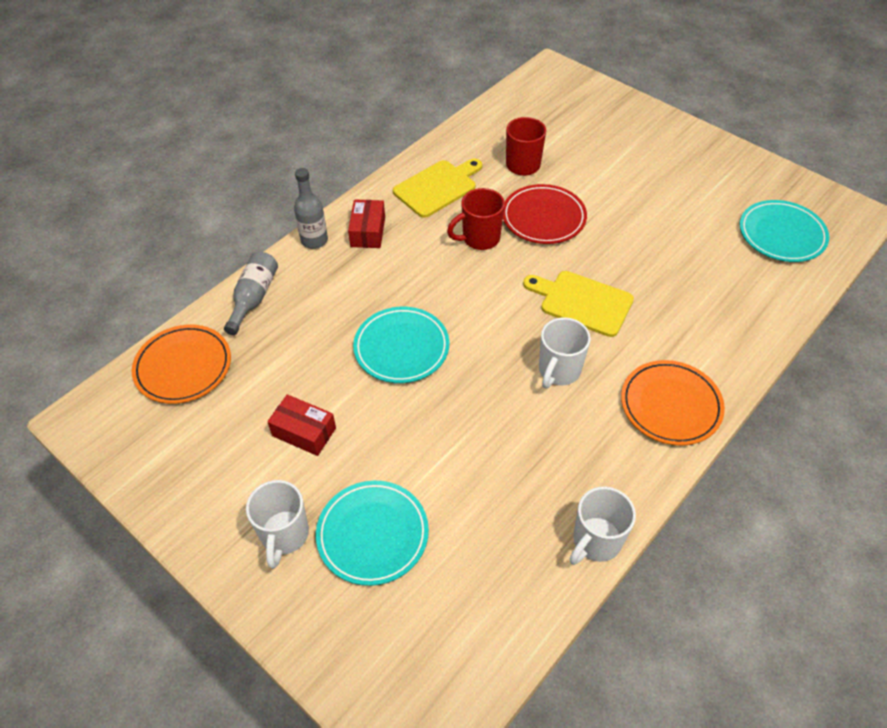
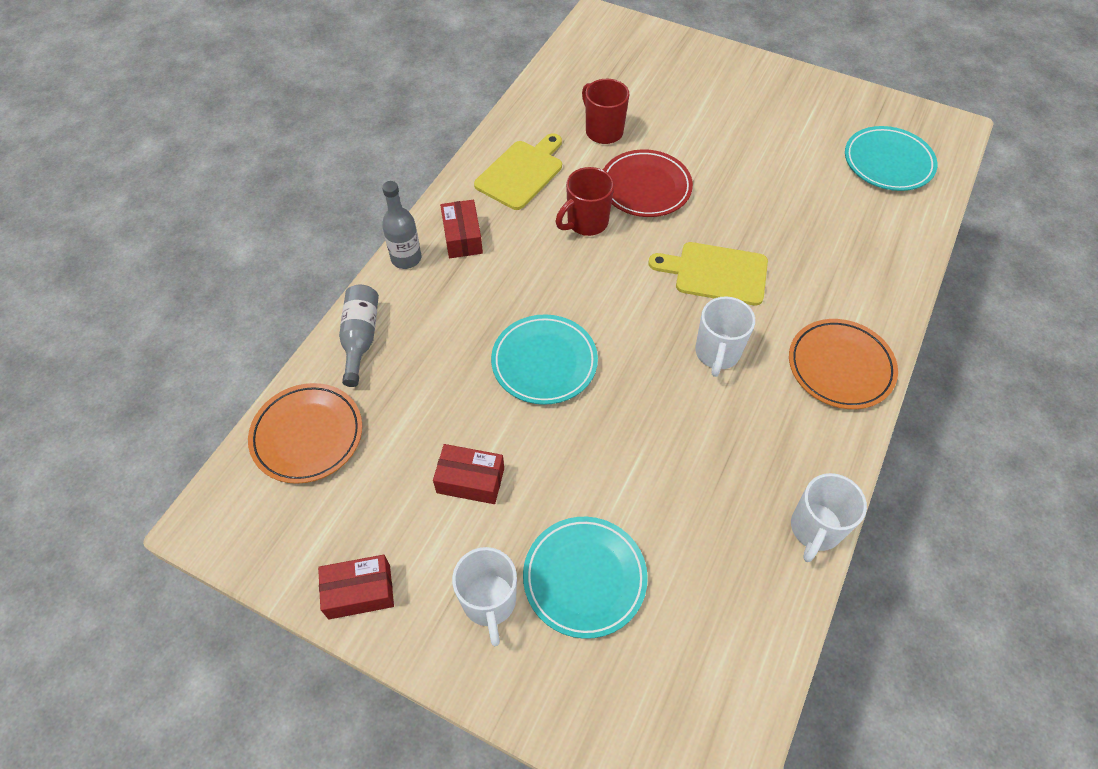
camera: 15 degrees left, 5 degrees up
(181, 501) = (359, 592): none -> red box

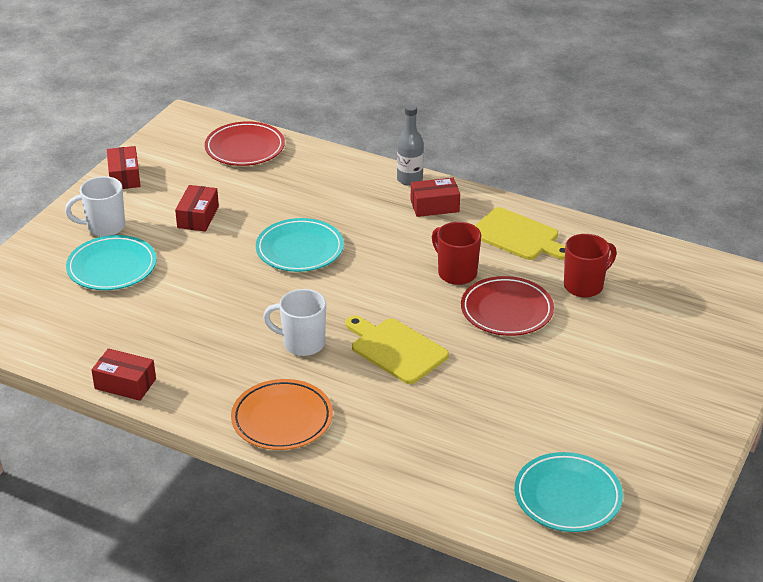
camera: 90 degrees right, 20 degrees down
(307, 435) = (245, 148): orange plate -> red plate
(360, 338) = (328, 163): grey bottle -> none
(715, 273) = (395, 349): yellow cutting board -> yellow cutting board turned 60 degrees counterclockwise
(815, 529) = (125, 384): white mug -> red box

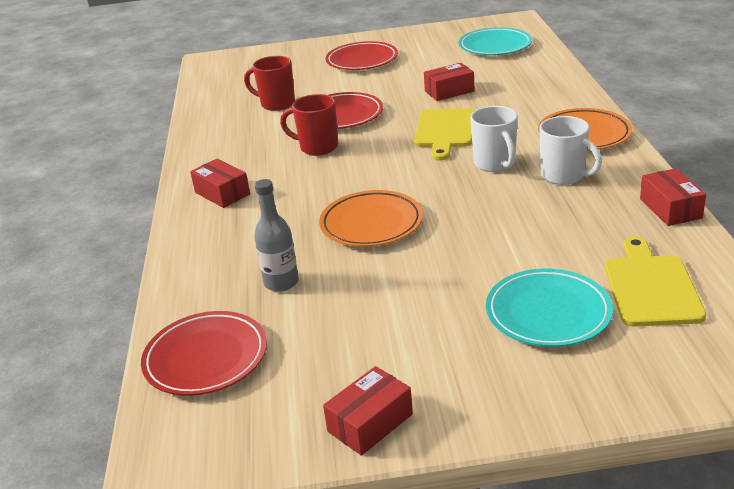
camera: 120 degrees left, 5 degrees down
(104, 227) = (491, 366): white mug -> white mug (564, 176)
(198, 217) = (389, 310): red box -> red box (449, 91)
(300, 249) = (371, 223): turquoise plate -> orange plate
(409, 179) = (184, 223): grey bottle -> grey bottle (281, 282)
(456, 273) = (317, 147): red mug -> red mug turned 90 degrees clockwise
(518, 236) = (234, 145): yellow cutting board -> yellow cutting board (650, 287)
(643, 382) = (362, 60): none -> red plate

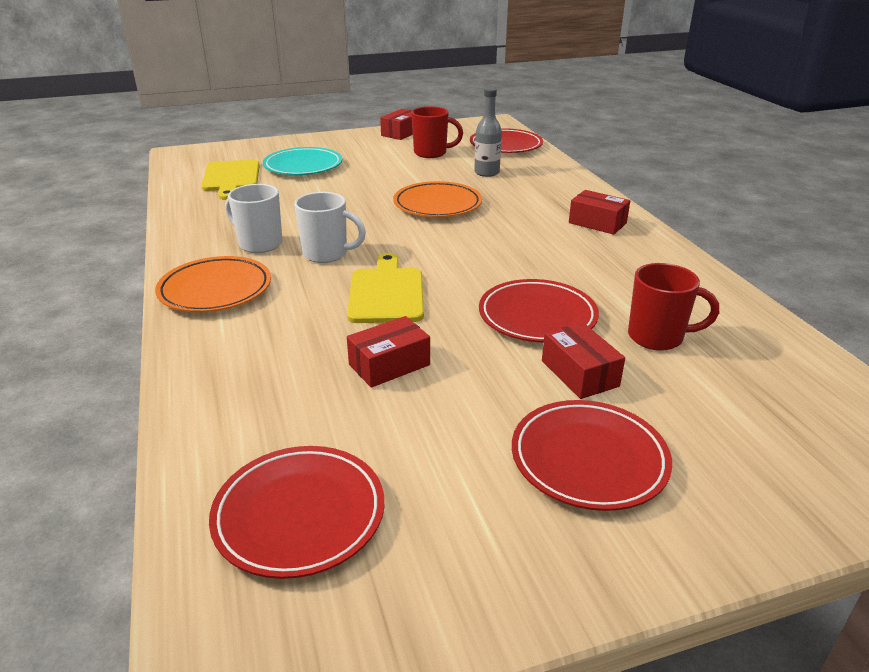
camera: 165 degrees right, 0 degrees up
(317, 147) = (537, 270): red mug -> red mug (431, 153)
(495, 46) = (299, 515): turquoise plate -> red plate
(495, 164) = (327, 254): white mug -> white mug turned 135 degrees clockwise
(670, 208) = (179, 220): red box -> red box (579, 373)

